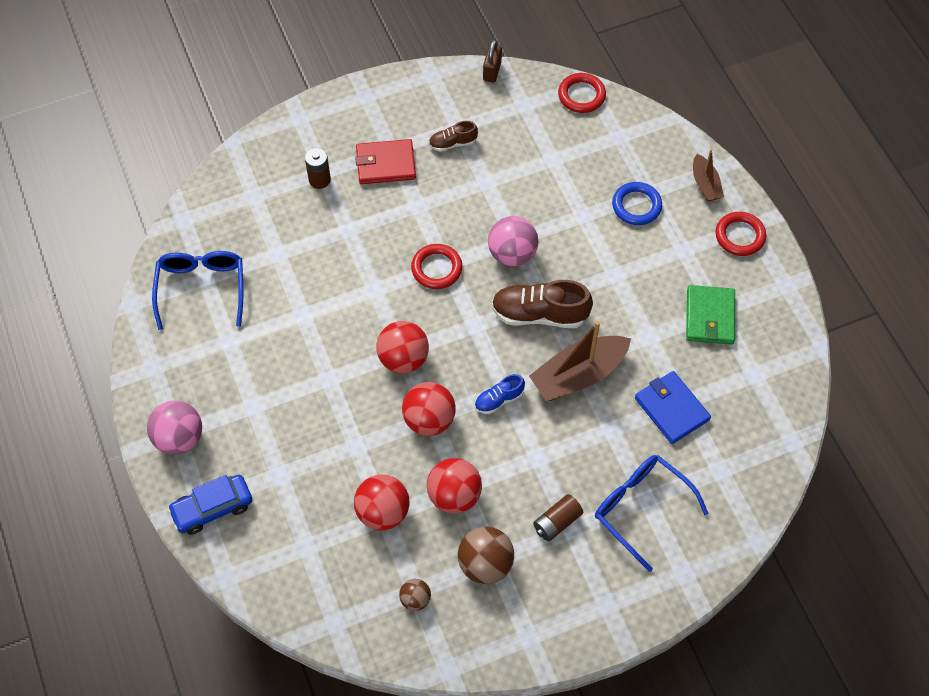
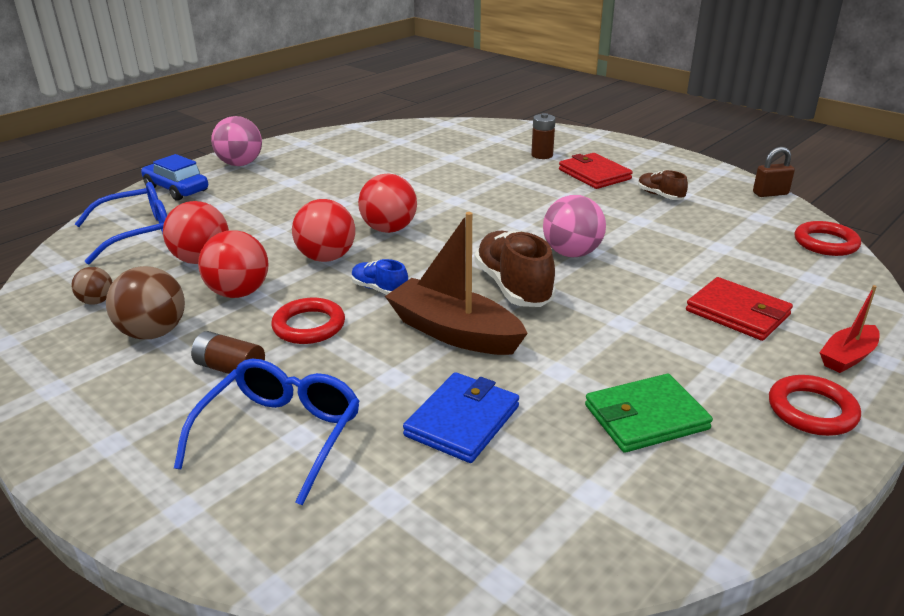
camera: 65 degrees right, 30 degrees down
(201, 288) = (389, 141): blue glasses -> blue glasses (138, 233)
(436, 268) = (509, 221): red ring -> red ring (309, 326)
(636, 206) = (737, 313): blue ring -> red wallet
(705, 184) = (847, 357): brown boat -> red boat

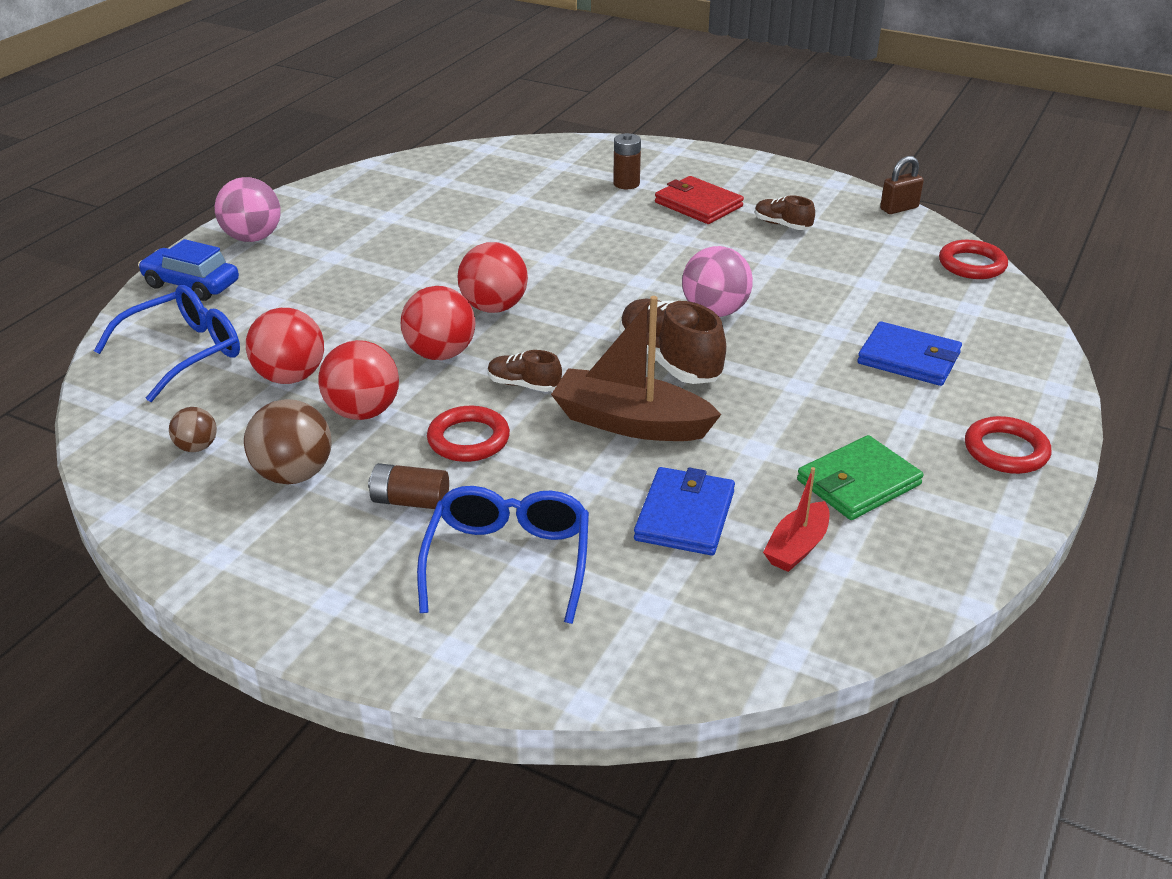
camera: 15 degrees left, 5 degrees up
(379, 289) = (524, 385): blue shoe -> brown shoe
(737, 313) = (909, 358): red wallet -> blue wallet
(847, 357) = (1024, 391): red boat -> red boat (797, 547)

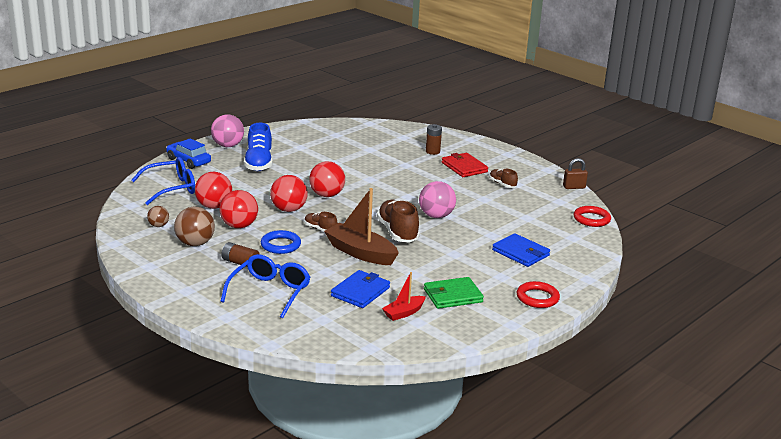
camera: 15 degrees right, 10 degrees down
(330, 264) = (259, 163): none -> blue shoe
(468, 439) = (280, 245): red ring -> blue ring

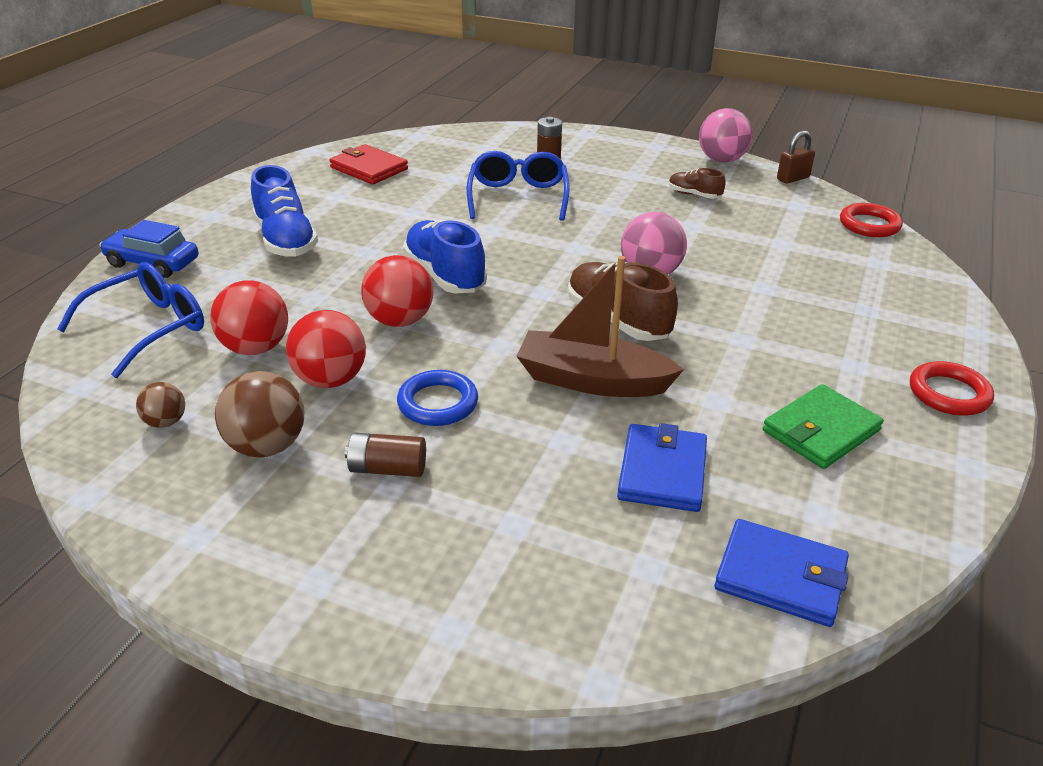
camera: 20 degrees left, 10 degrees up
(228, 146) = (209, 219): pink ball -> pink ball (721, 160)
(270, 292) = (495, 527): blue glasses -> blue glasses (518, 197)
(320, 229) = (484, 347): brown shoe -> none
(327, 195) = (445, 275): red ball -> blue shoe
(404, 313) = (778, 499): red boat -> none
(464, 167) = (616, 179): red wallet -> red wallet (369, 168)
(520, 253) = (836, 310): blue wallet -> blue wallet (781, 576)

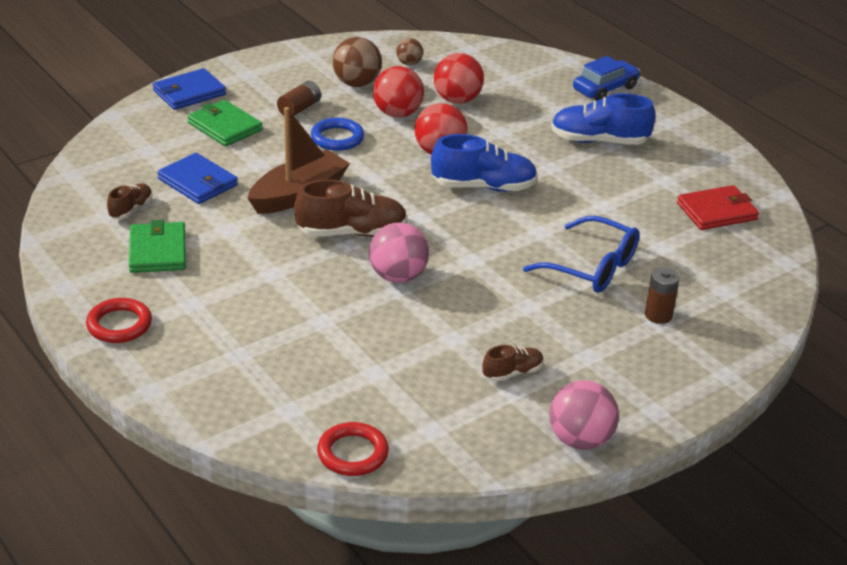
camera: 120 degrees right, 0 degrees up
(149, 328) = (515, 74): blue glasses -> none
(505, 519) = (225, 126): none -> green wallet
(781, 576) = (94, 181): blue wallet -> blue wallet (189, 93)
(786, 498) = (131, 209): none -> brown shoe
(793, 178) = (493, 467): brown padlock -> none

